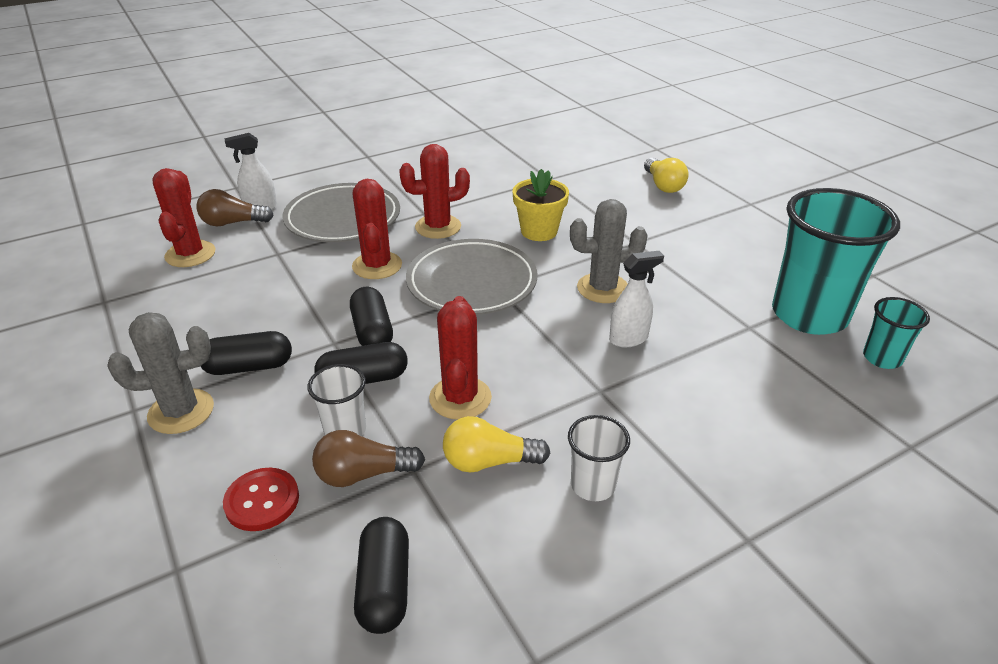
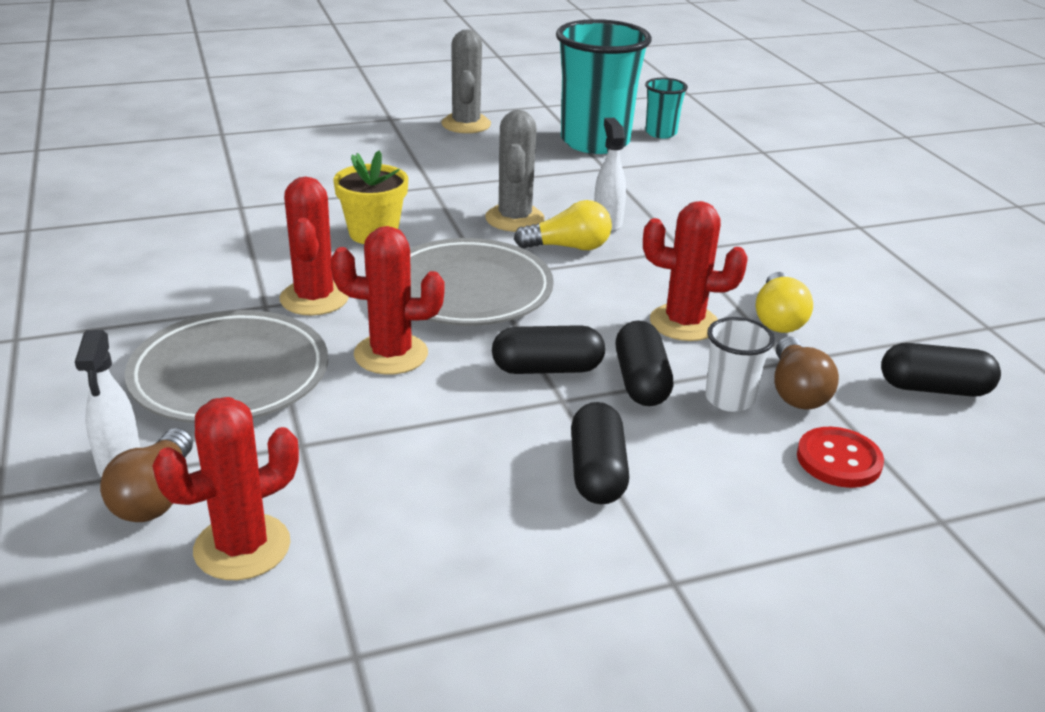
camera: 80 degrees left, 5 degrees down
(181, 411) = (683, 532): grey cactus -> grey cactus (466, 124)
(190, 254) = (242, 547): red cactus -> red cactus turned 45 degrees counterclockwise
(593, 485) = (806, 274): white cup -> none
(663, 185) = (317, 148): yellow light bulb -> yellow light bulb (568, 247)

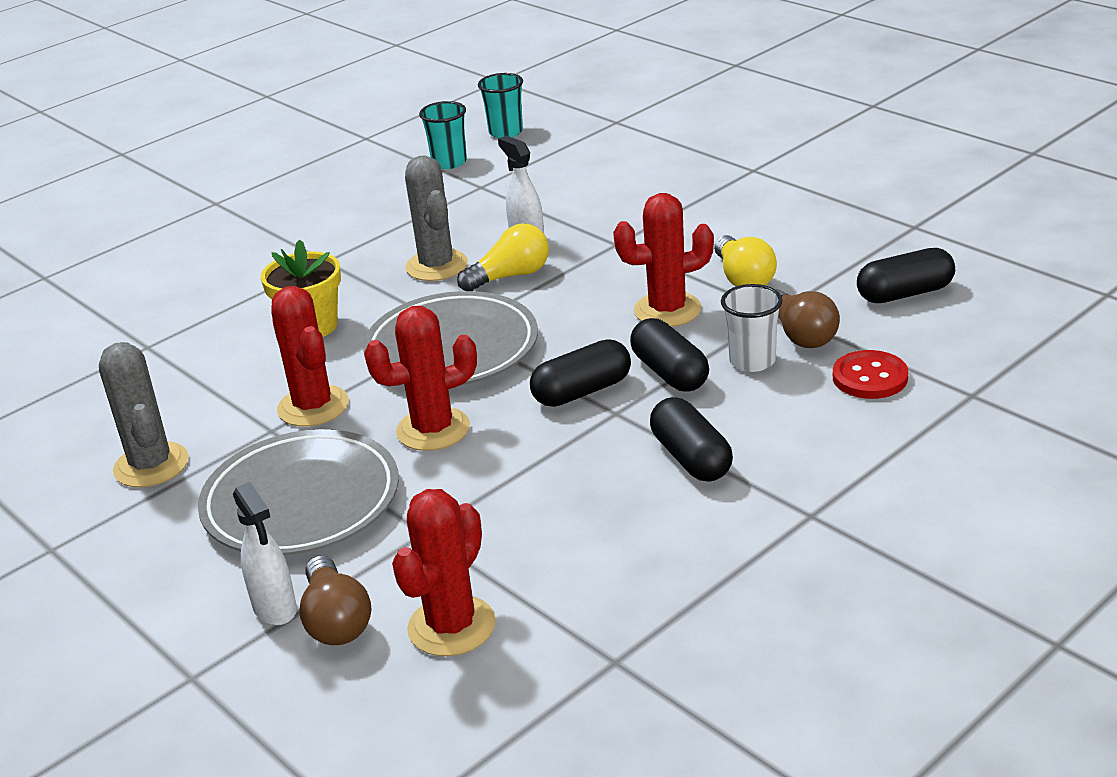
camera: 20 degrees left, 0 degrees up
(466, 124) = (302, 184): grey cactus -> grey cactus (151, 465)
(595, 142) = (449, 162): turquoise cup -> turquoise cup, size x0.47

